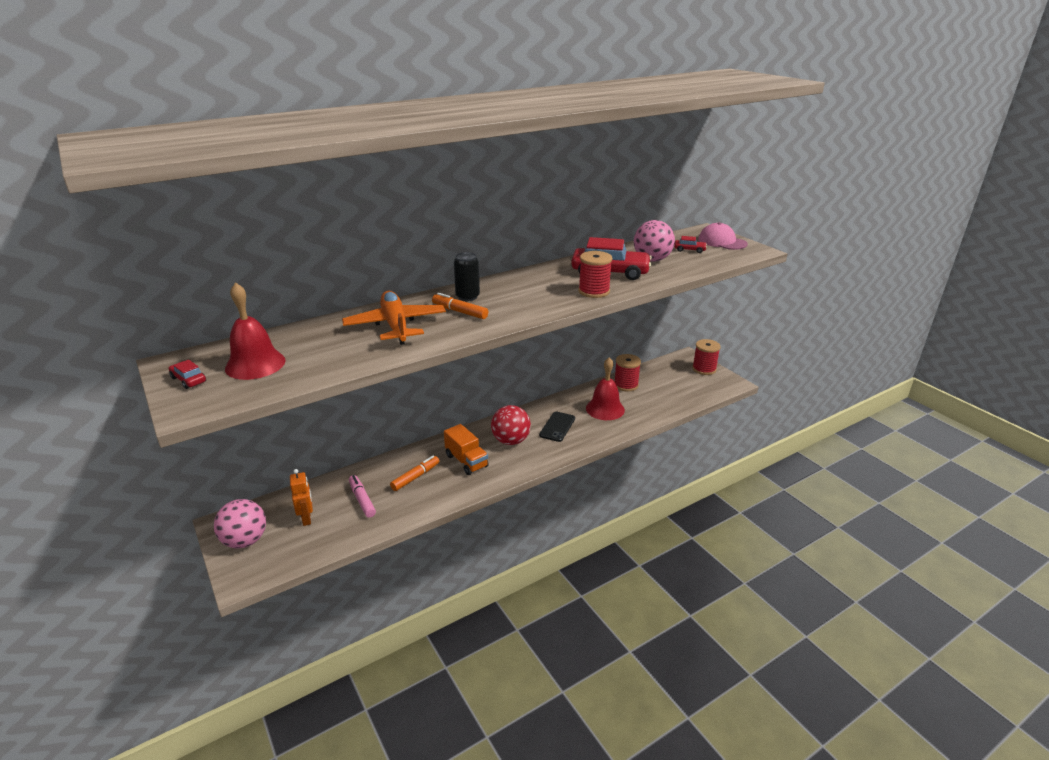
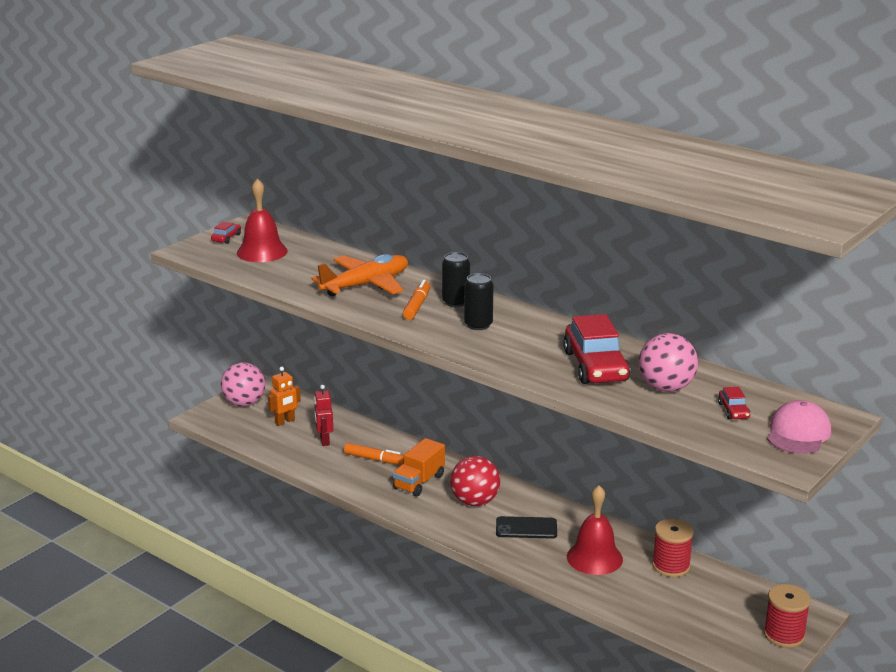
camera: 70 degrees right, 5 degrees down
(362, 499) = (324, 440): pink marker -> red robot
(516, 296) = (478, 325): none -> black can
(594, 291) = (526, 364): red spool -> none

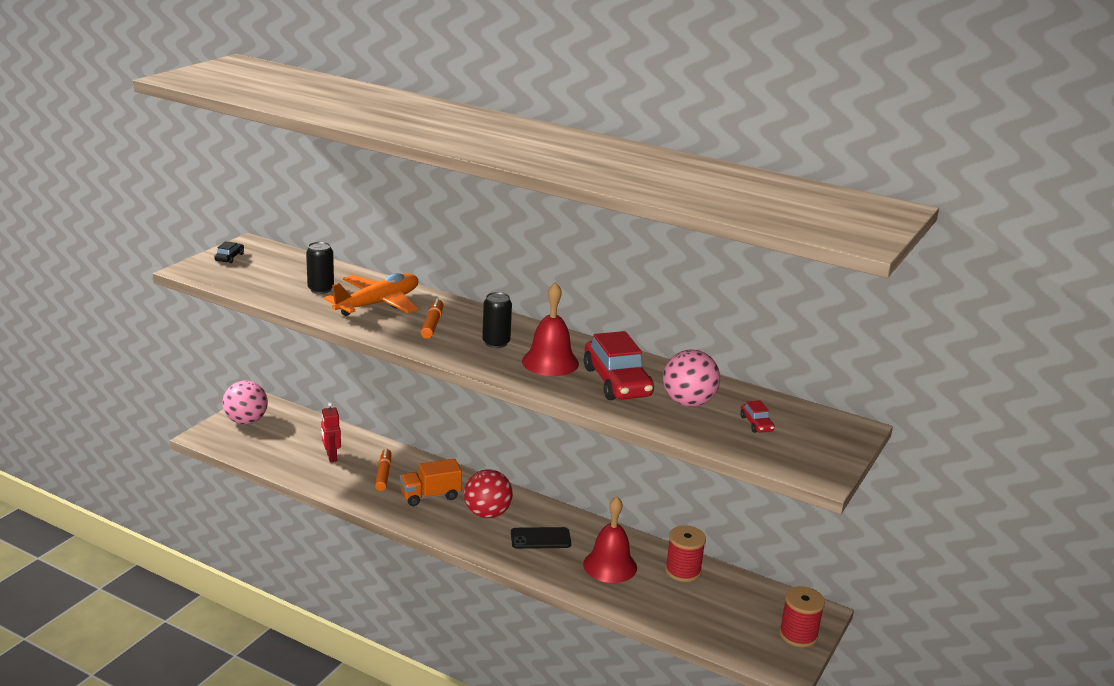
camera: 10 degrees left, 0 degrees up
(226, 238) = (229, 257): red car -> black car
(262, 252) = (268, 271): red bell -> red bell (550, 362)
(285, 422) = (289, 438): orange robot -> none
(374, 459) = (383, 474): orange marker -> orange marker turned 105 degrees counterclockwise
(419, 482) = (430, 496): orange truck -> orange truck turned 45 degrees clockwise
(455, 302) = (470, 320): black can -> black can (320, 289)
(798, 433) = (821, 444): pink cap -> none

